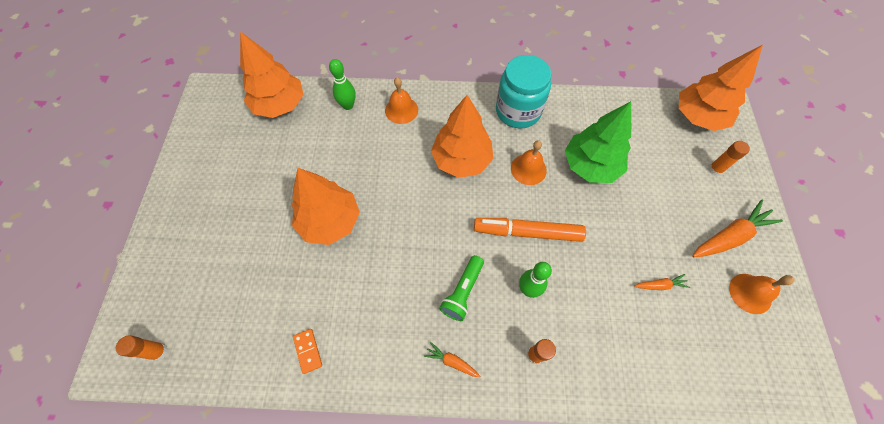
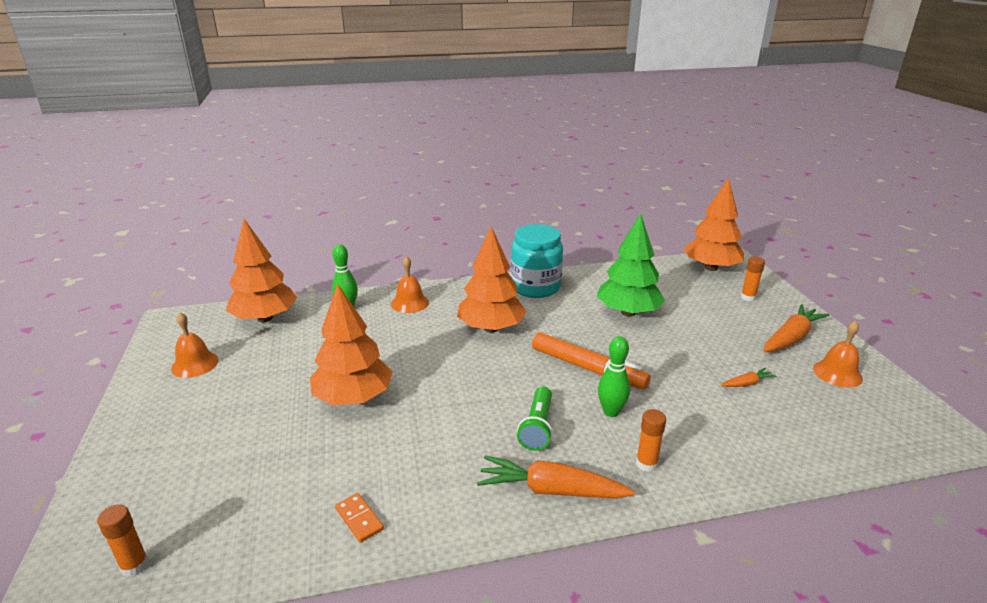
camera: 15 degrees left, 35 degrees down
(451, 361) = (551, 490): orange carrot -> orange carrot, size x2.02
(527, 232) = (587, 368): orange marker -> orange marker turned 135 degrees counterclockwise
(528, 169) = (566, 324): orange bell -> orange bell (195, 364)

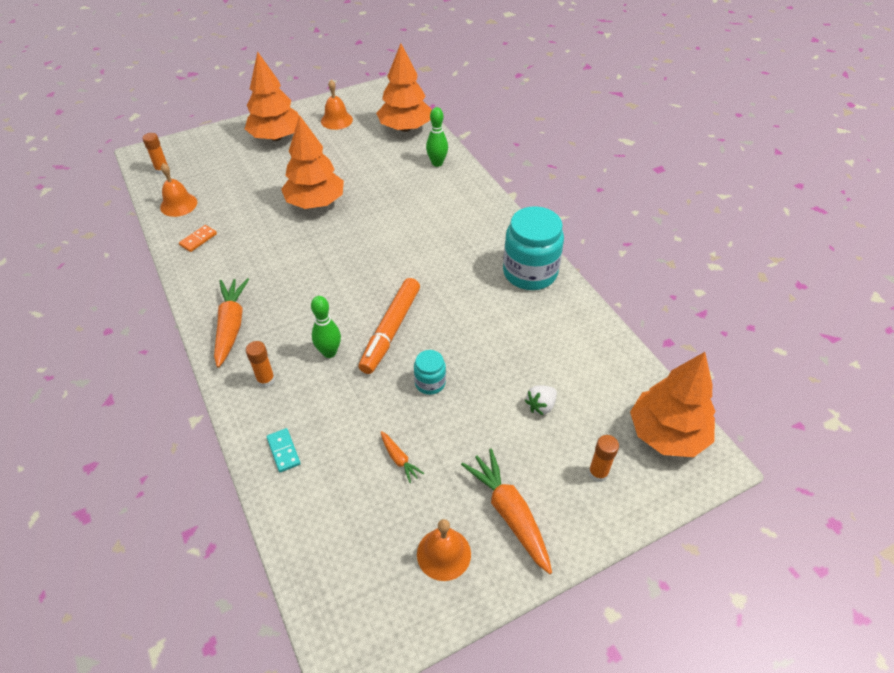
camera: 75 degrees right, 20 degrees up
(410, 303) = (460, 195): orange bell -> orange bell (178, 204)
(491, 328) = (437, 255): orange tree -> orange tree (276, 137)
(537, 427) = (300, 308): green flashlight -> none
(628, 312) = (508, 353): green tree -> none
(658, 355) = (430, 383): none -> turquoise jar
(686, 308) = (540, 406): none -> white strawberry
(746, 457) = (283, 451): none -> turquoise domino
(791, 338) = (509, 513): orange carrot -> orange carrot turned 150 degrees counterclockwise

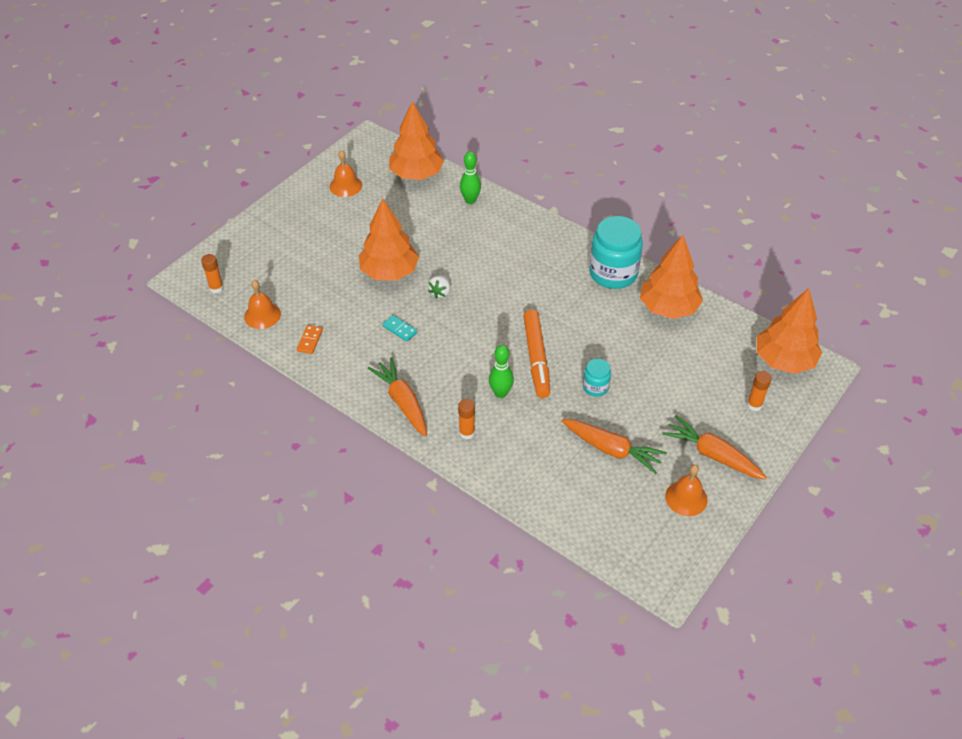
camera: 25 degrees left, 0 degrees up
(276, 137) = (300, 220): orange tree -> orange tree (668, 308)
(283, 451) = (522, 478): turquoise domino -> turquoise domino (400, 329)
(399, 459) = (612, 450): orange carrot -> orange carrot, size x2.02
(540, 406) = (687, 373): white strawberry -> white strawberry (440, 292)

